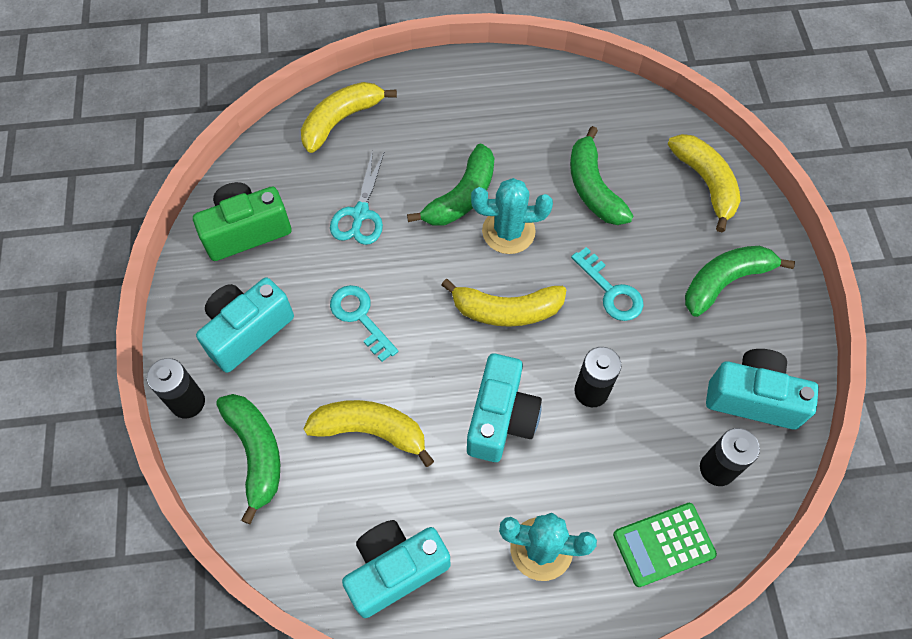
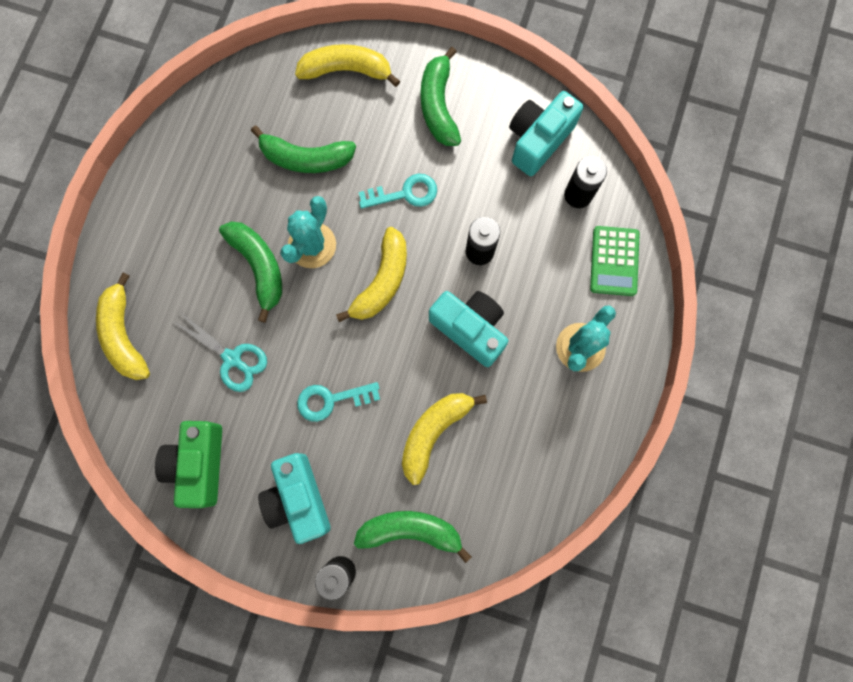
camera: 65 degrees left, 15 degrees up
(395, 570) = (550, 459): turquoise camera -> none

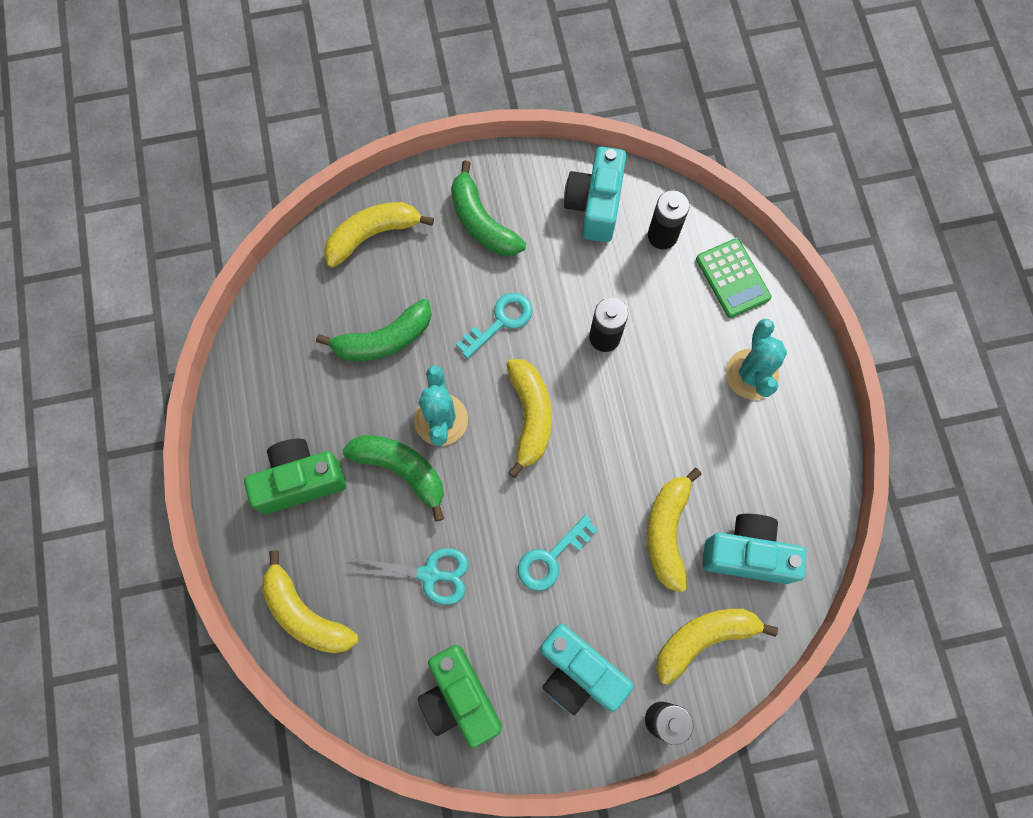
camera: 30 degrees left, 5 degrees down
(179, 232) = (300, 480): none -> green camera
(410, 530) = (703, 639): green banana -> yellow banana
(470, 329) = (640, 414): turquoise camera -> turquoise camera (747, 553)

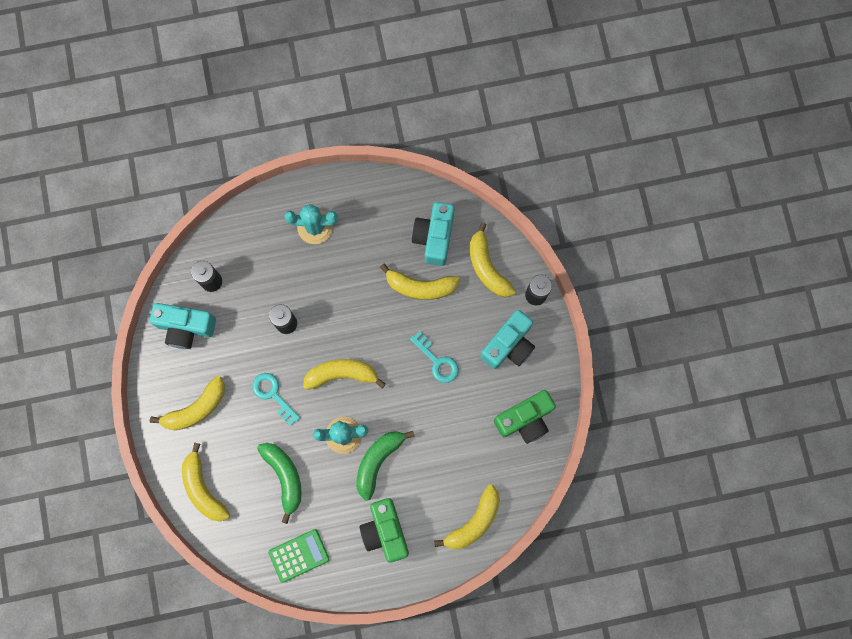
camera: 90 degrees left, 5 degrees up
(429, 574) = (448, 440): turquoise scissors -> none
(482, 222) = (196, 408): green banana -> yellow banana
(732, 278) = (245, 235): green calculator -> green calculator (299, 555)

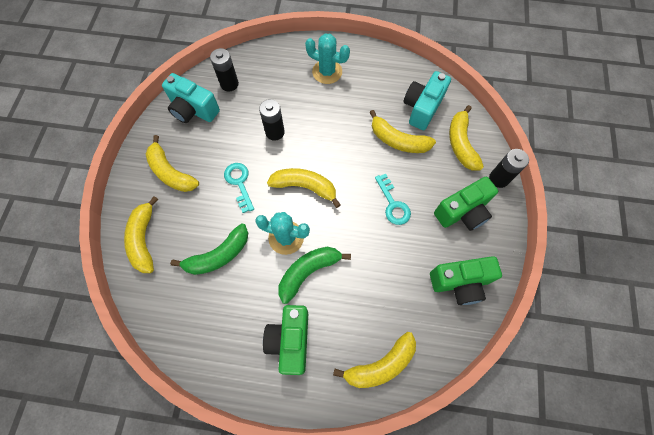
camera: 20 degrees right, 10 degrees down
(196, 408) = (171, 172): yellow banana -> yellow banana turned 60 degrees clockwise
(284, 477) = (218, 255): green banana -> green banana turned 60 degrees clockwise
(299, 555) = (199, 333): green calculator -> none
(509, 345) = (462, 212): turquoise camera -> green camera

